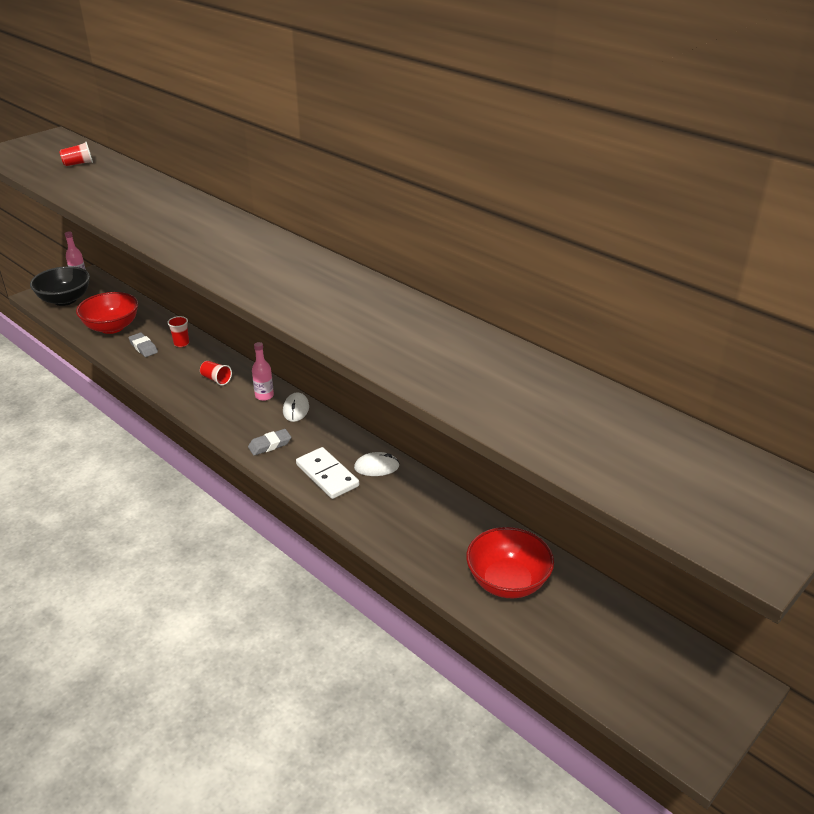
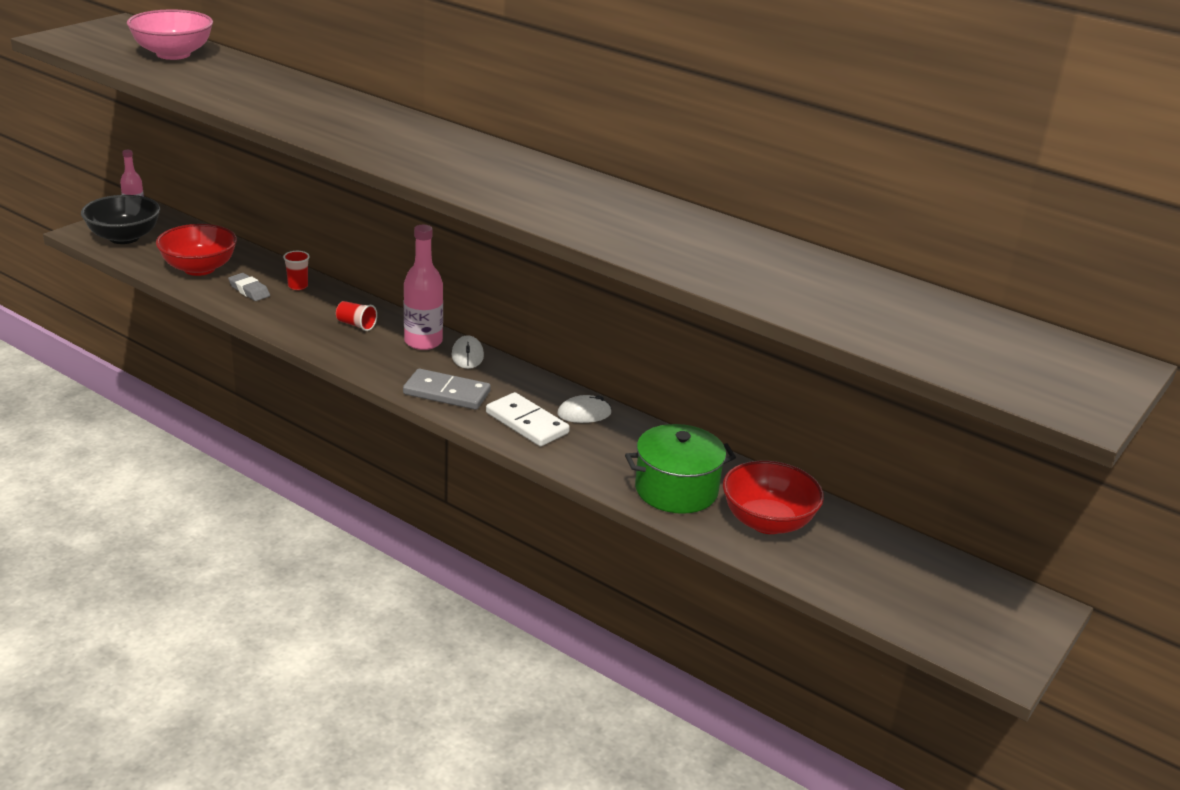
camera: 10 degrees left, 5 degrees down
(78, 164) = (173, 54): red cup -> pink bowl
(264, 396) = (423, 342): pink bottle -> pink bottle, size x1.62
(270, 445) = (446, 393): grey eraser -> grey domino
(436, 546) = (676, 490): none -> green pot

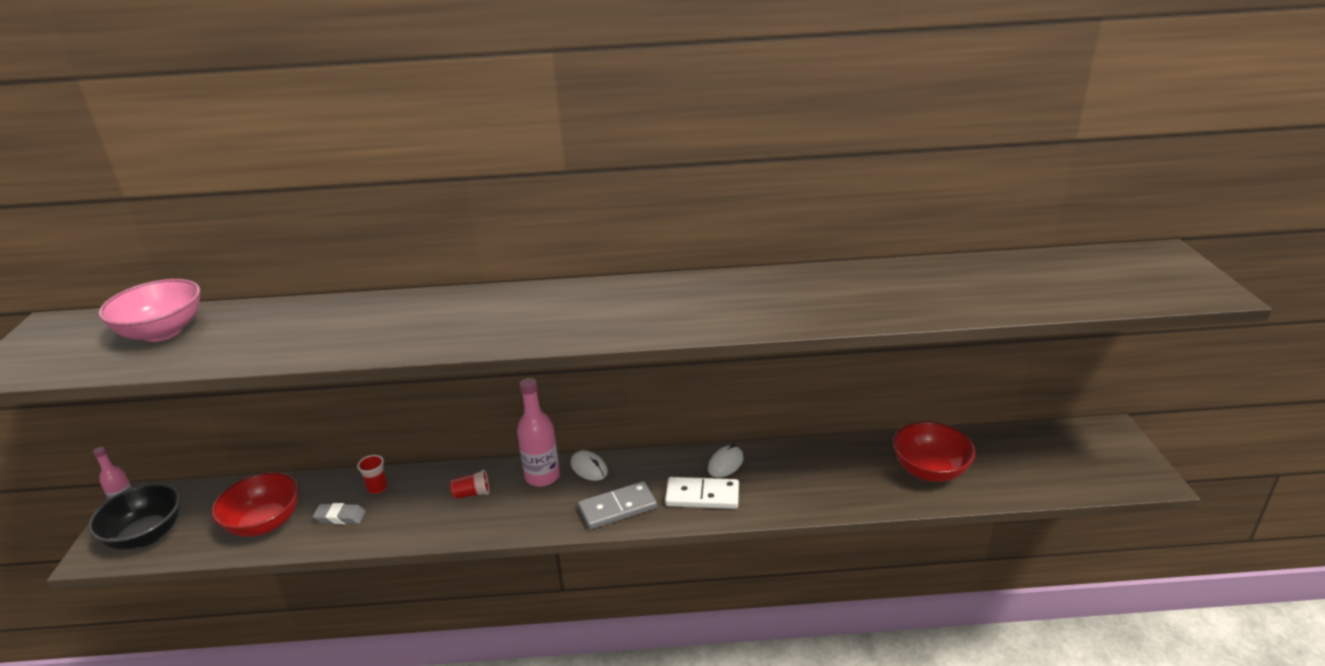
camera: 35 degrees left, 0 degrees up
(676, 490) = (855, 483): green pot -> none

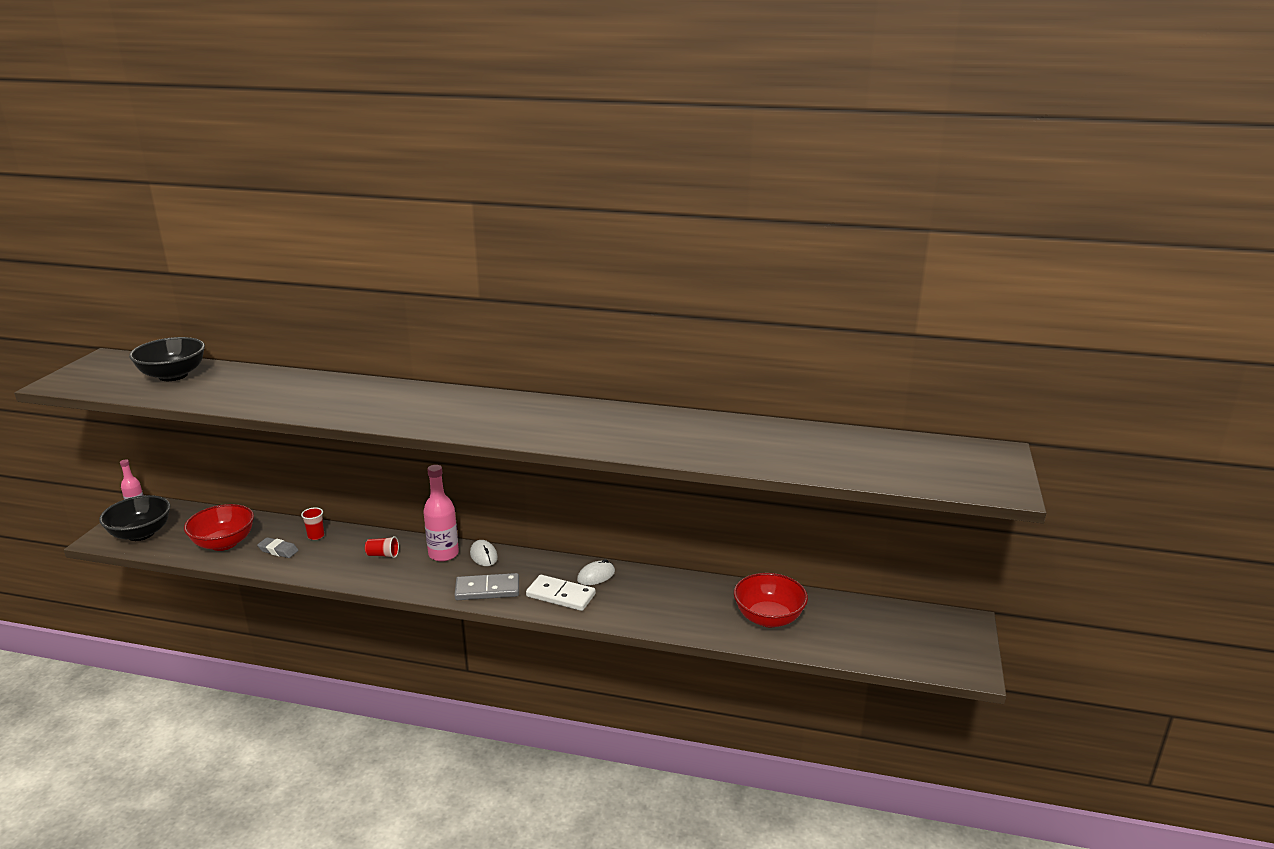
camera: 15 degrees right, 5 degrees down
(163, 332) = (173, 375): pink bowl -> black bowl

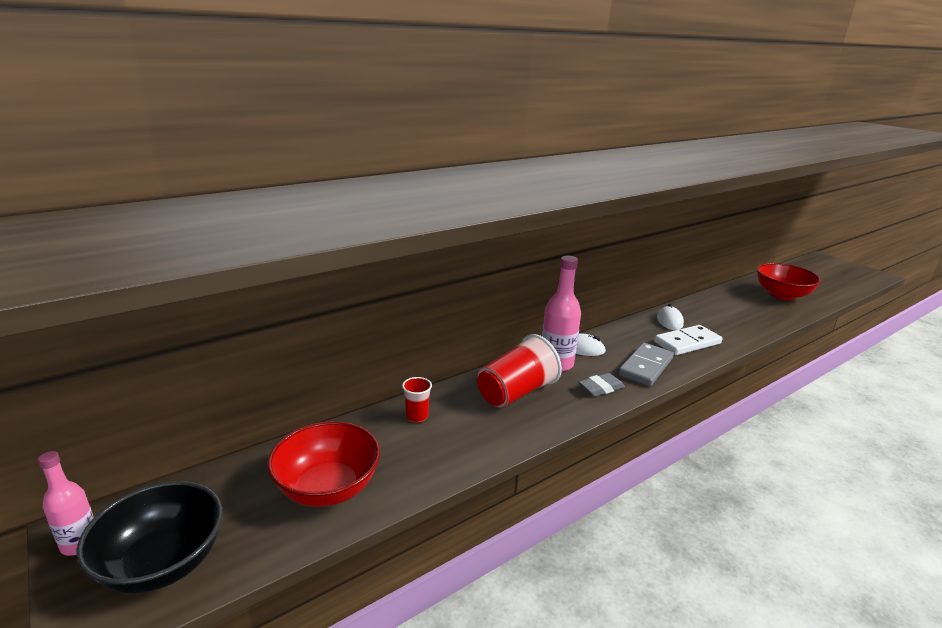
camera: 50 degrees left, 0 degrees up
(173, 375) = (224, 215): black bowl -> none
(278, 550) = (412, 452): grey eraser -> grey eraser (600, 388)
(383, 555) = (516, 392): red cup -> red cup, size x2.04

